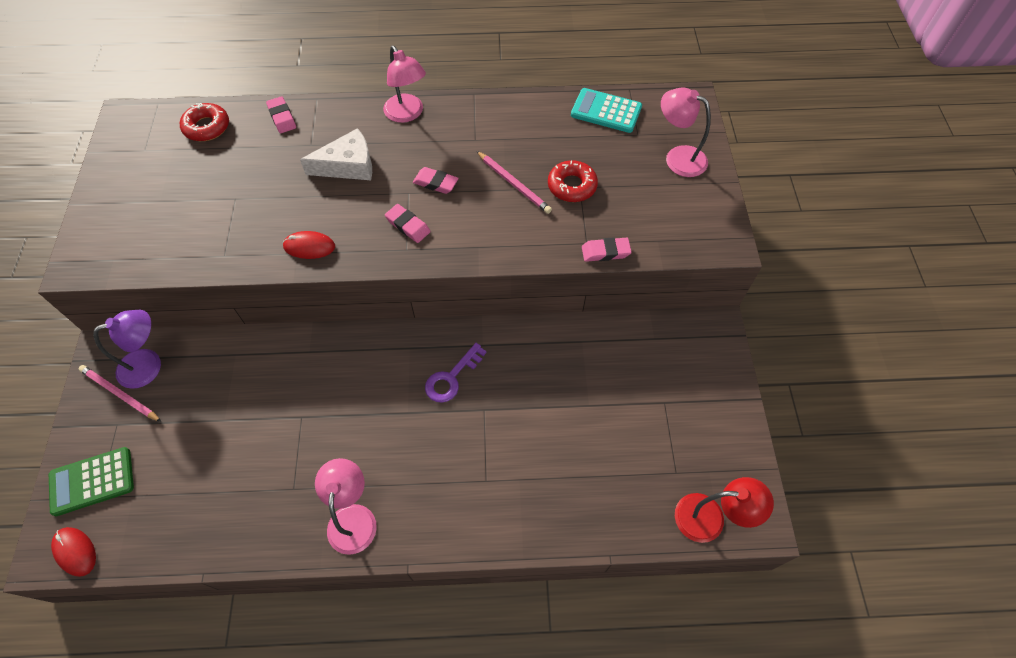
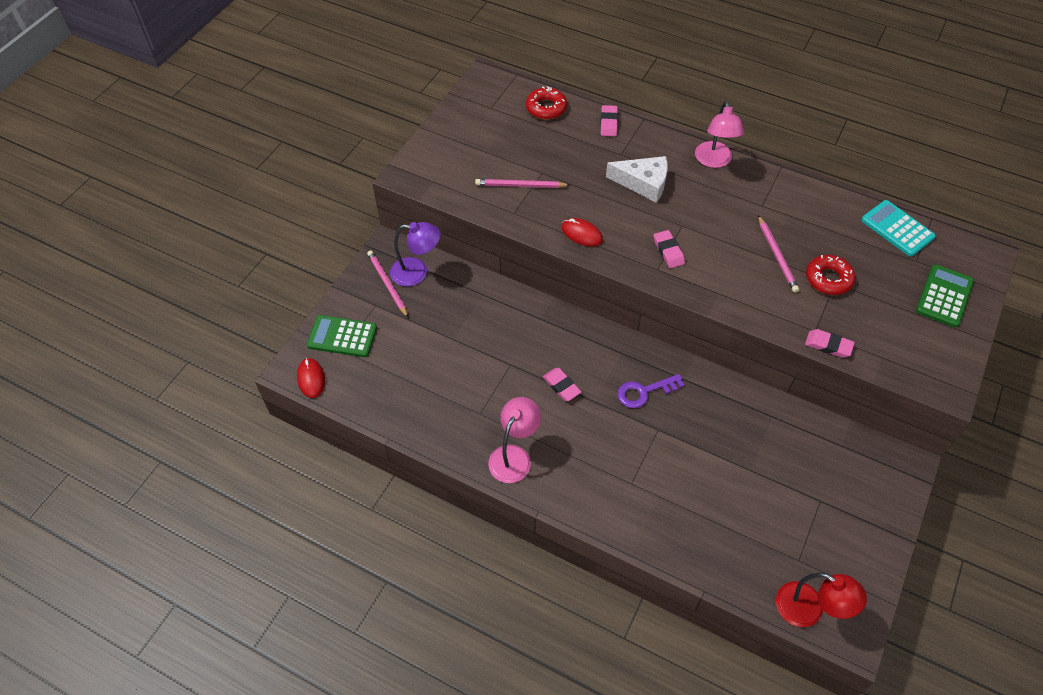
camera: 30 degrees right, 5 degrees down
(217, 222) = (520, 185): none -> pink pencil
(435, 183) = (709, 227): pink eraser -> pink eraser (561, 386)
(678, 157) = (944, 296): pink lamp -> green calculator

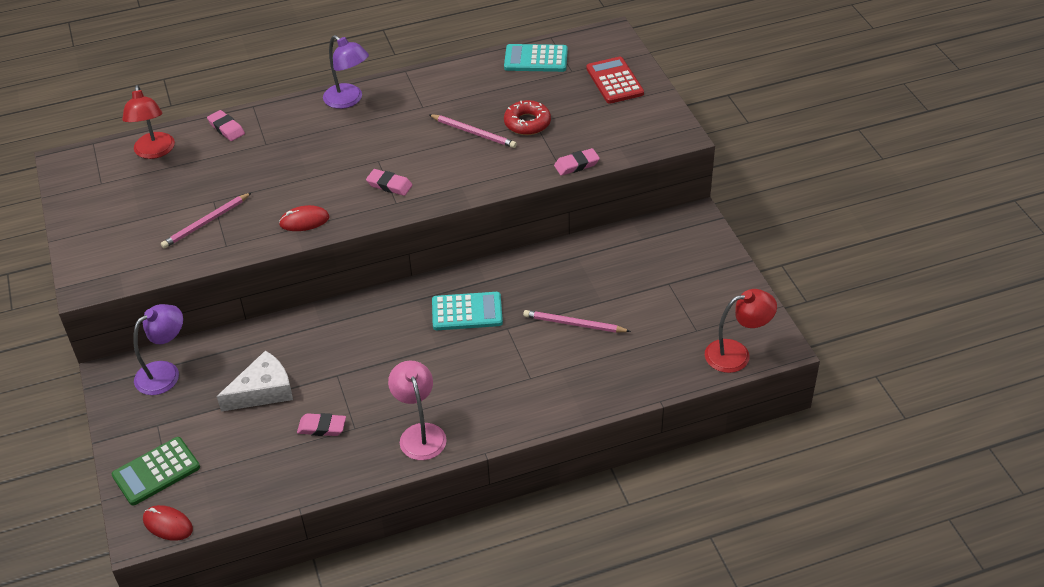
camera: 45 degrees left, 10 degrees down
(387, 284) = (148, 402): pink pencil -> pink pencil (574, 324)
(546, 108) = (154, 152): red donut -> red lamp
(561, 386) = (398, 357): pink eraser -> pink eraser (322, 427)
(643, 183) = (311, 152): white cheese -> white cheese (263, 391)
(644, 392) = (467, 312): purple key -> turquoise calculator
(714, 161) = (348, 100): pink lamp -> purple lamp
(944, 296) = (614, 81): green calculator -> red calculator

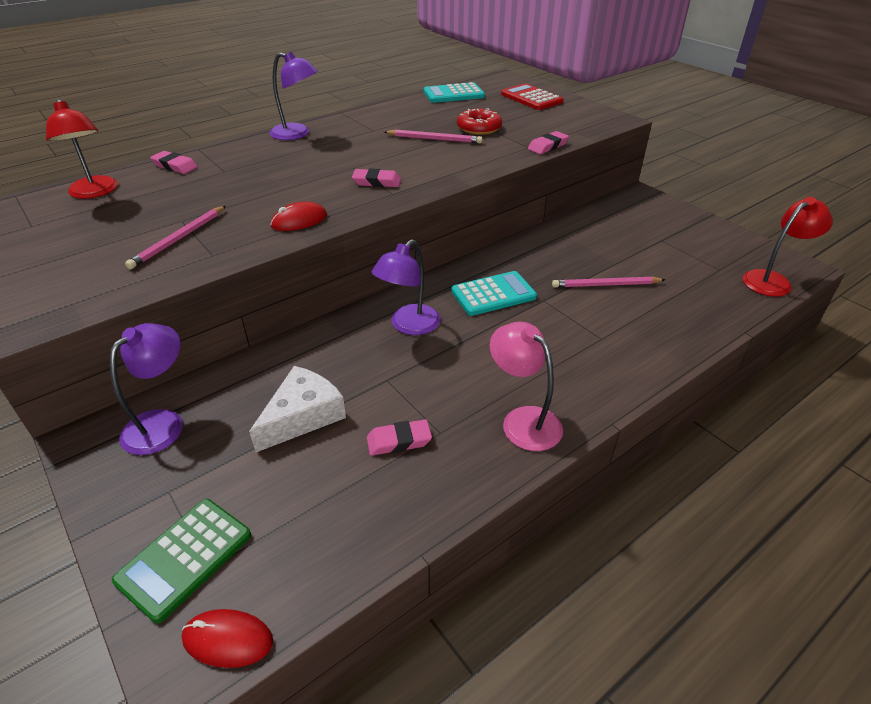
camera: 20 degrees left, 5 degrees down
(378, 328) = (409, 326): none -> purple lamp

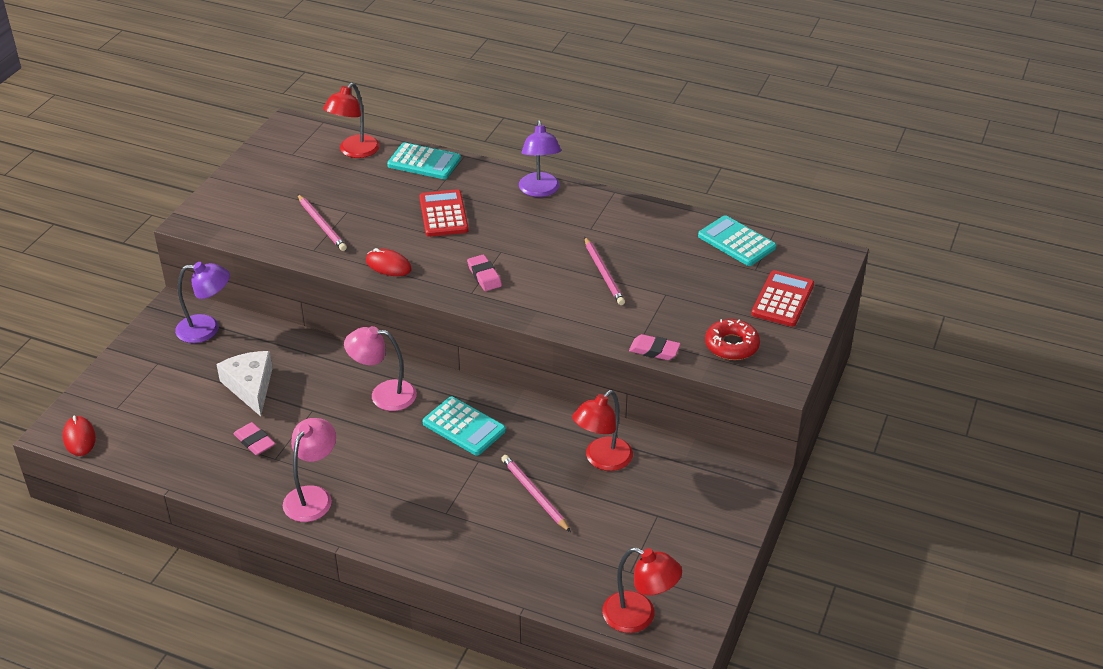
camera: 60 degrees right, 0 degrees up
(175, 166) = (424, 162): pink eraser -> turquoise calculator
(179, 239) = (322, 225): pink pencil -> pink pencil turned 120 degrees counterclockwise
(185, 558) = (117, 395): green calculator -> none
(264, 177) = (443, 214): none -> red calculator
(303, 416) = (250, 386): white cheese -> white cheese turned 120 degrees counterclockwise
(409, 326) = (383, 395): purple lamp -> pink lamp
(479, 128) = (658, 291): red donut -> red donut (731, 345)
(585, 243) = (602, 460): none -> red lamp

